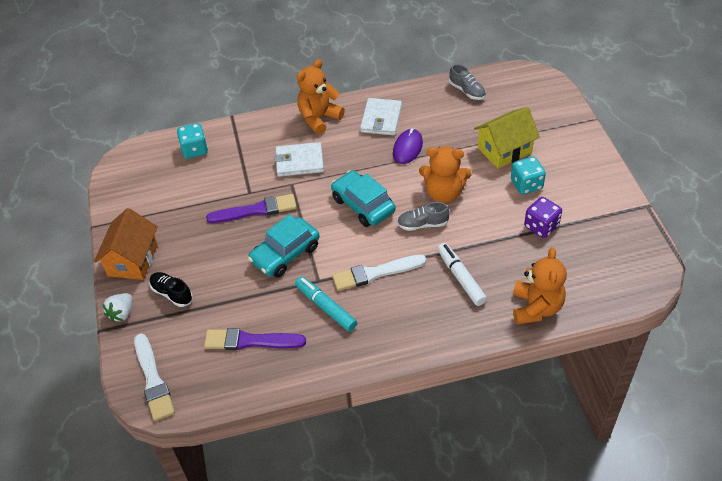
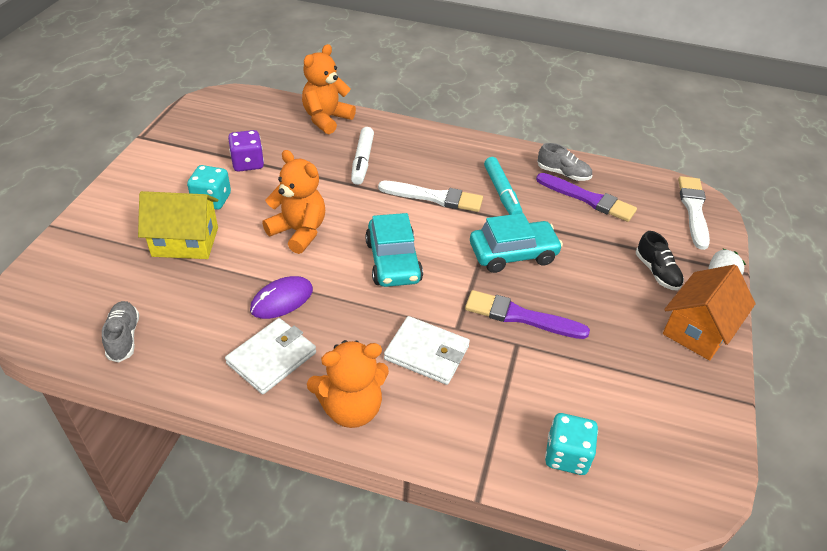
camera: 155 degrees left, 5 degrees down
(422, 224) = (351, 215): grey shoe -> grey shoe (563, 174)

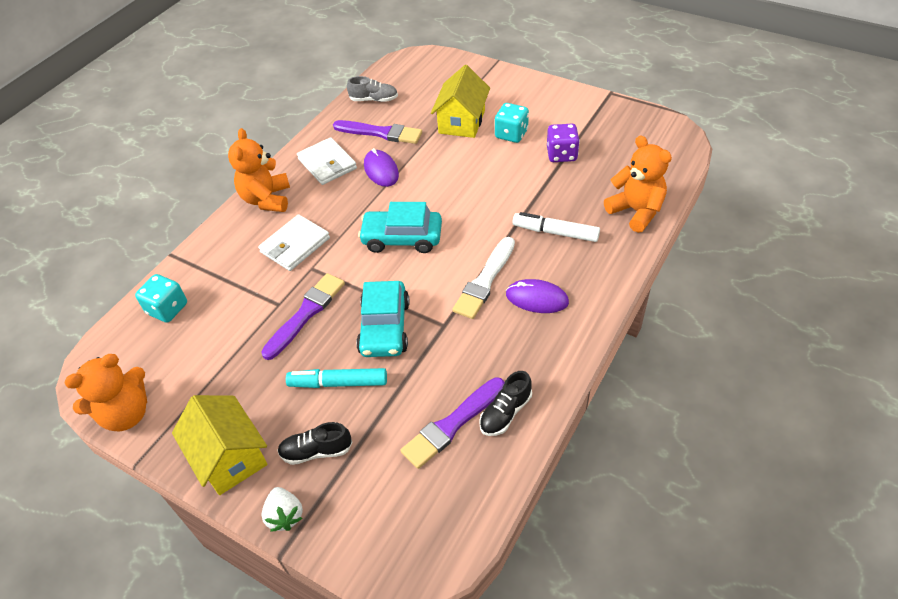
camera: 110 degrees right, 5 degrees up
(204, 315) = (380, 133): none -> purple brush
(299, 232) = (457, 183): orange teddy bear -> orange teddy bear (126, 414)
(445, 166) = (537, 298): none -> purple mouse
(501, 193) = (480, 340): turquoise marker -> turquoise marker (338, 383)
(563, 174) = (505, 412): grey shoe -> black shoe
(693, 210) = (404, 545): white brush -> none
(698, 329) = (230, 457): orange house -> yellow house

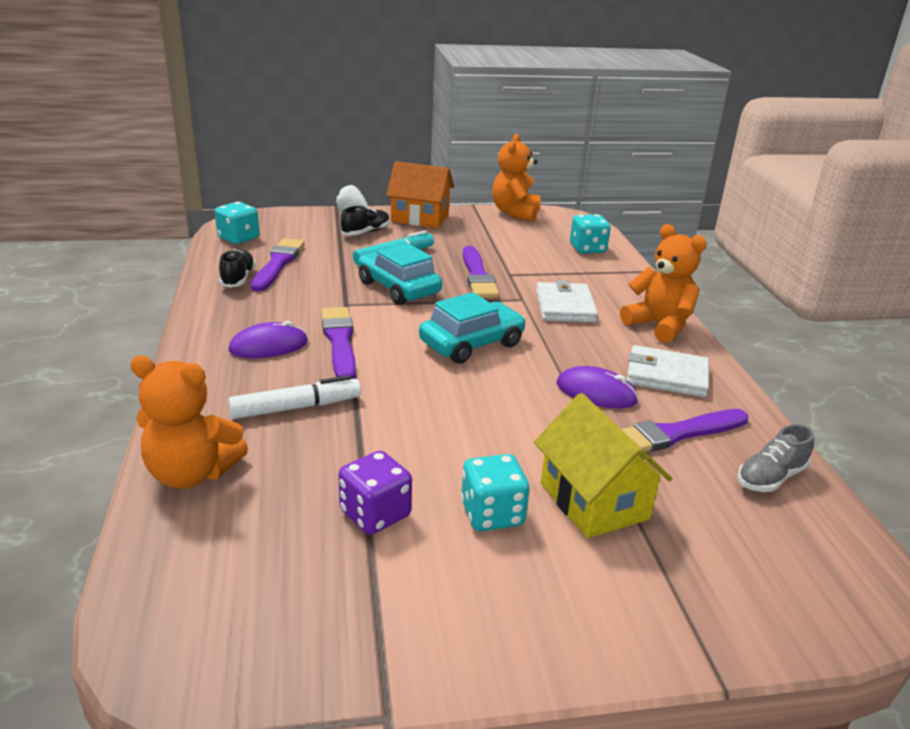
camera: 135 degrees right, 20 degrees down
(230, 457) = (420, 218): yellow house -> orange house
(455, 510) = (238, 238): none -> turquoise dice
(485, 280) = (339, 341): white brush -> purple brush

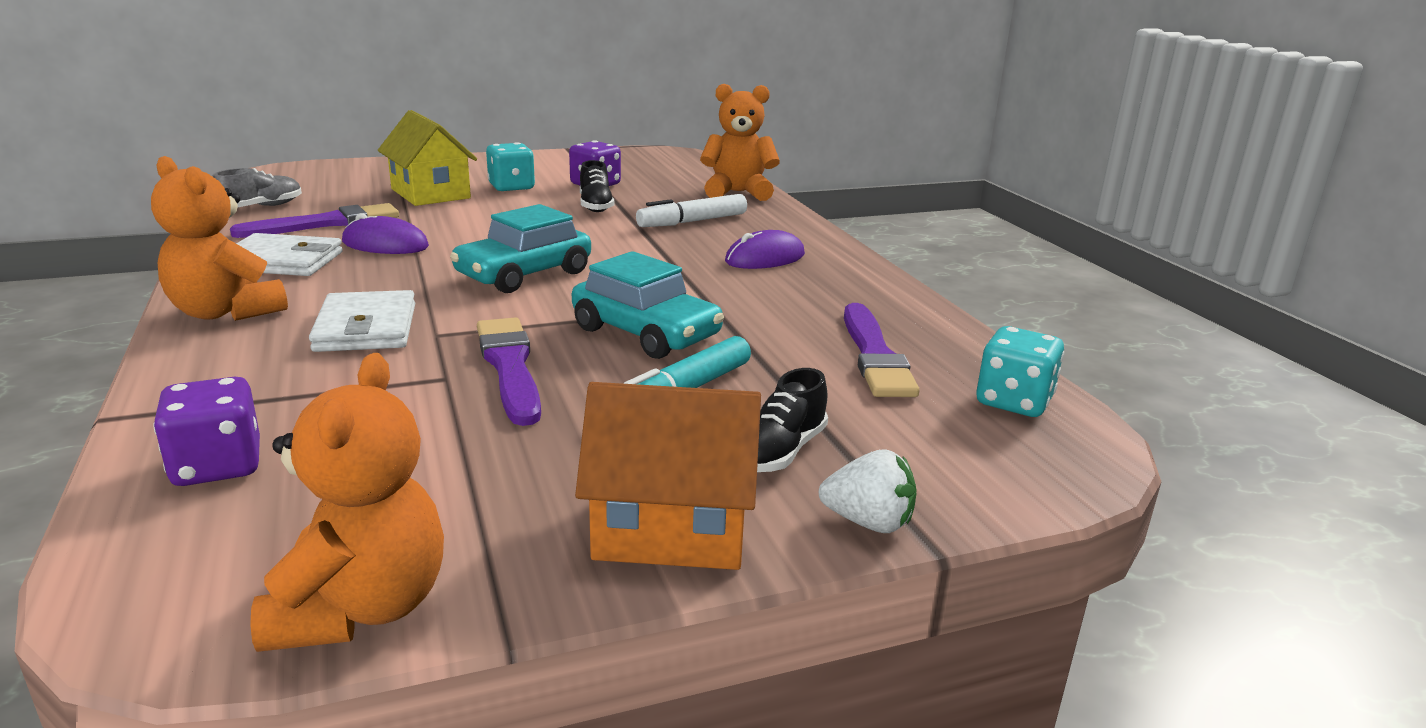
camera: 170 degrees right, 5 degrees down
(238, 279) = (901, 326): black shoe -> black shoe (595, 206)
(339, 341) = (689, 266): purple brush -> none
(587, 249) = (217, 466): turquoise dice -> purple dice

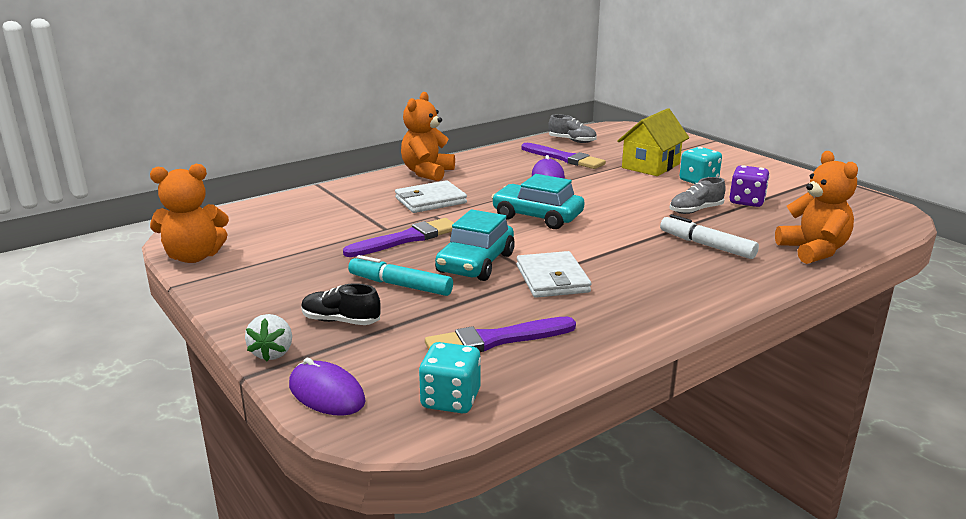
camera: 75 degrees right, 0 degrees up
(217, 466) = (286, 210): purple dice -> none
(282, 261) = (499, 165): white wallet -> white wallet (552, 279)
(595, 206) = (695, 210): black shoe -> grey shoe
(671, 528) = (257, 303): orange house -> none
(765, 258) = (655, 281): purple mouse -> purple mouse (326, 393)

